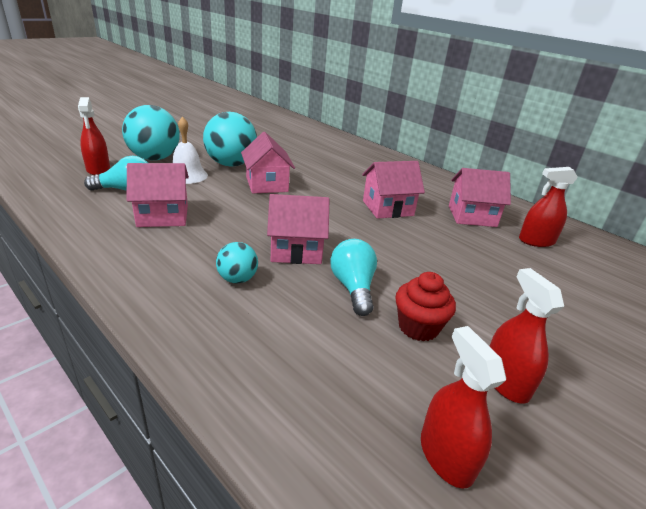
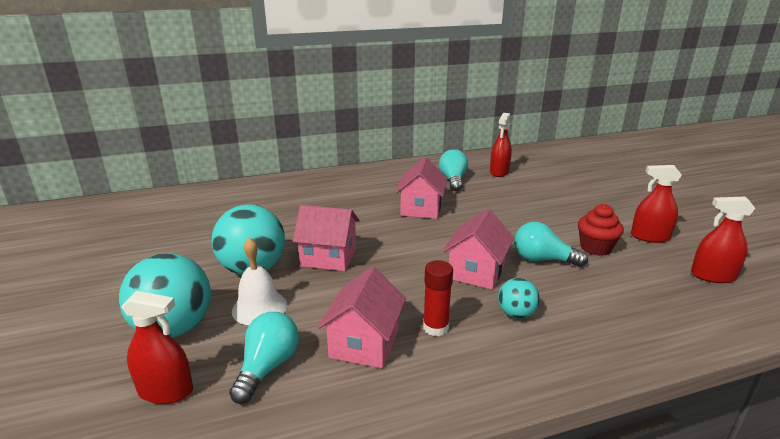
camera: 60 degrees left, 5 degrees down
(196, 241) = (435, 327): none -> red glue stick
(472, 216) = (453, 180): pink house -> turquoise light bulb

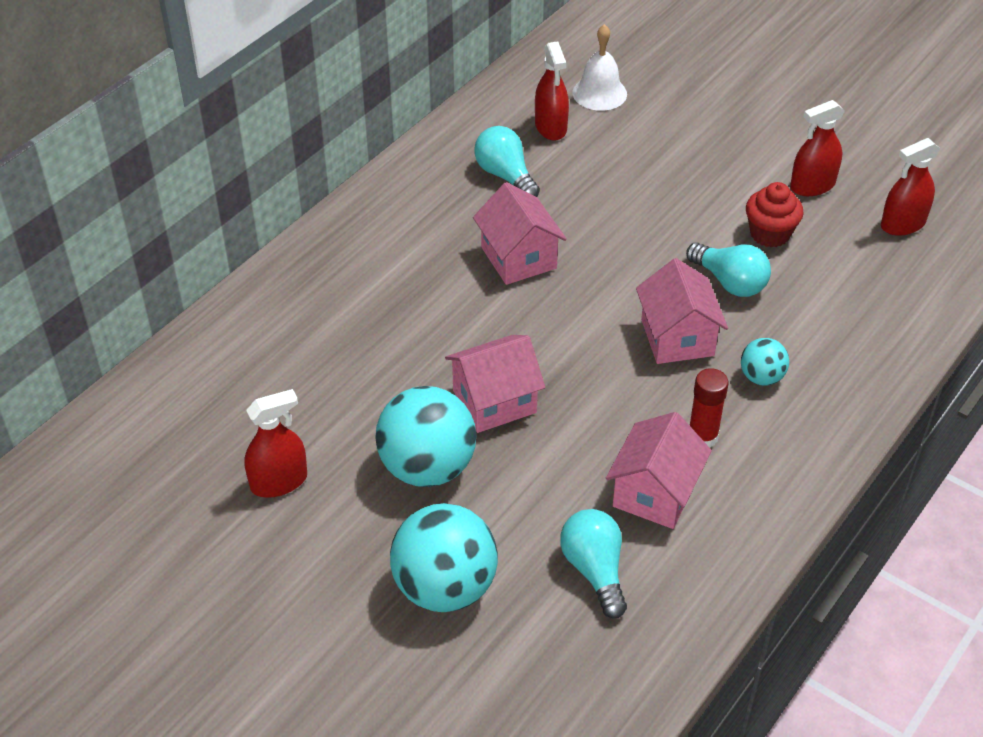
camera: 35 degrees left, 20 degrees up
(166, 391) = (531, 648): red spray bottle -> red spray bottle (279, 482)
(259, 307) = (502, 512): white bell -> white bell (599, 93)
(364, 343) = (655, 493): pink house -> pink house turned 45 degrees clockwise
(542, 259) = (729, 282): turquoise light bulb -> turquoise light bulb turned 120 degrees counterclockwise

